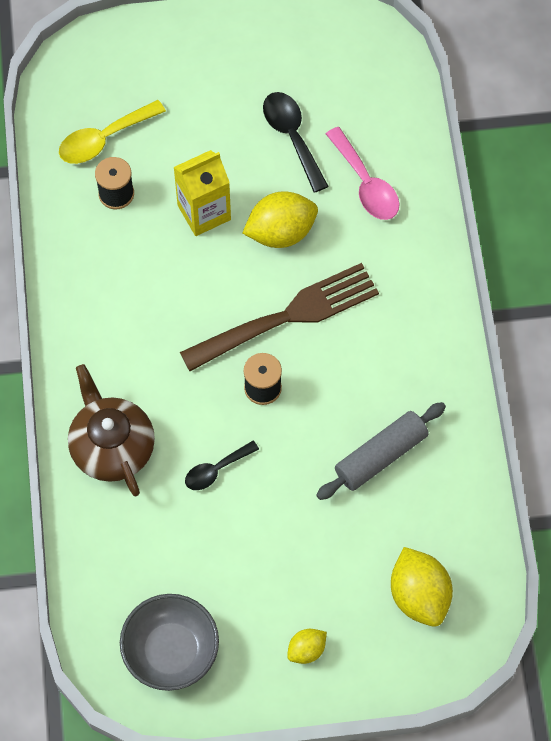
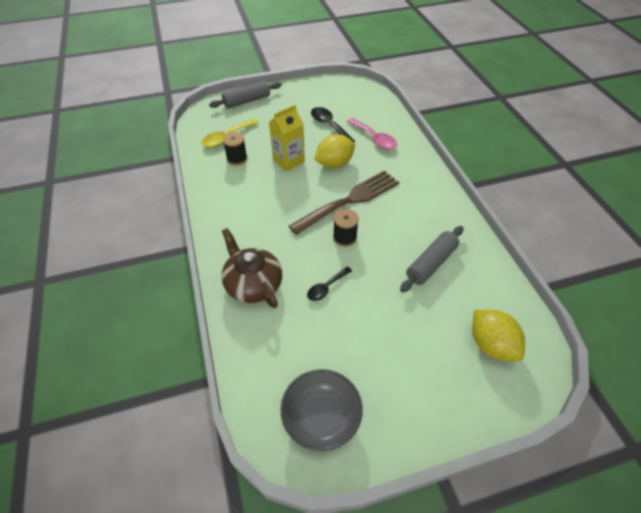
camera: 10 degrees left, 15 degrees down
(152, 46) = (247, 101): none -> grey rolling pin
(306, 650) = (425, 398): yellow lemon -> none

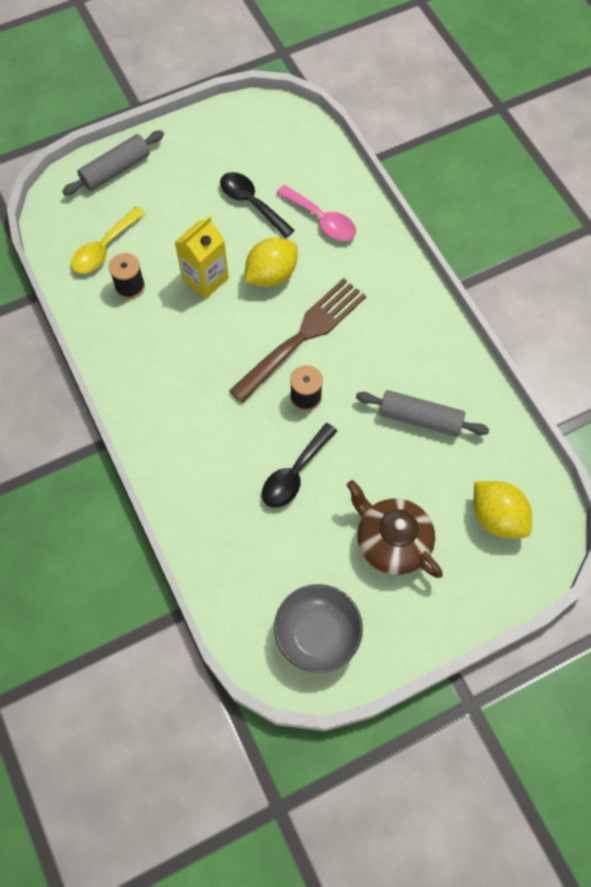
camera: 10 degrees left, 15 degrees up
(253, 284) = (202, 483): brown teapot -> brown teapot (392, 541)
(326, 287) = (295, 473): black spoon -> black spoon, size x1.53
(431, 263) = (420, 419): grey rolling pin -> grey rolling pin turned 75 degrees clockwise

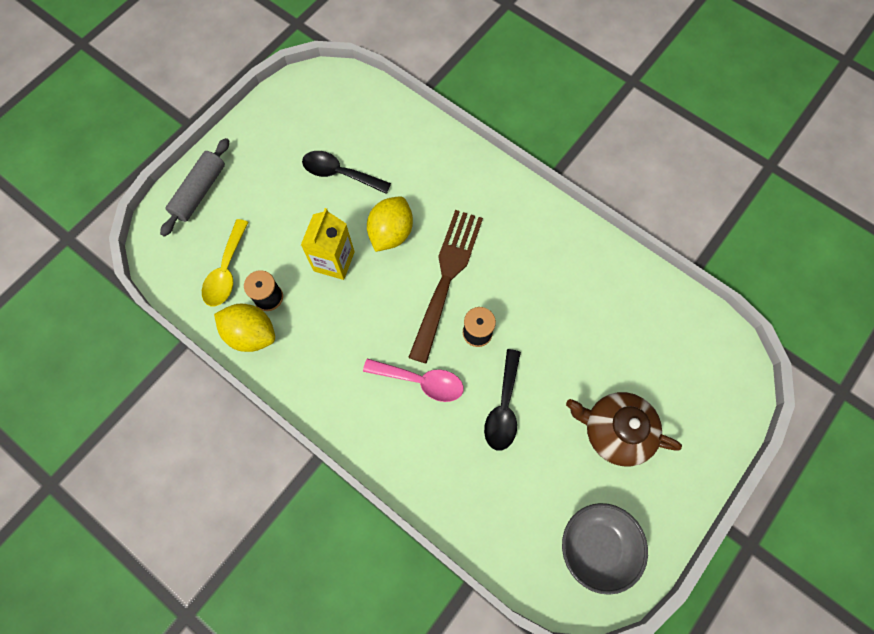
camera: 25 degrees left, 5 degrees up
(321, 220) = (409, 164): pink spoon -> pink spoon (420, 381)
(420, 419) = (583, 309): grey rolling pin -> none
(497, 517) = (688, 368): yellow lemon -> yellow lemon (251, 334)

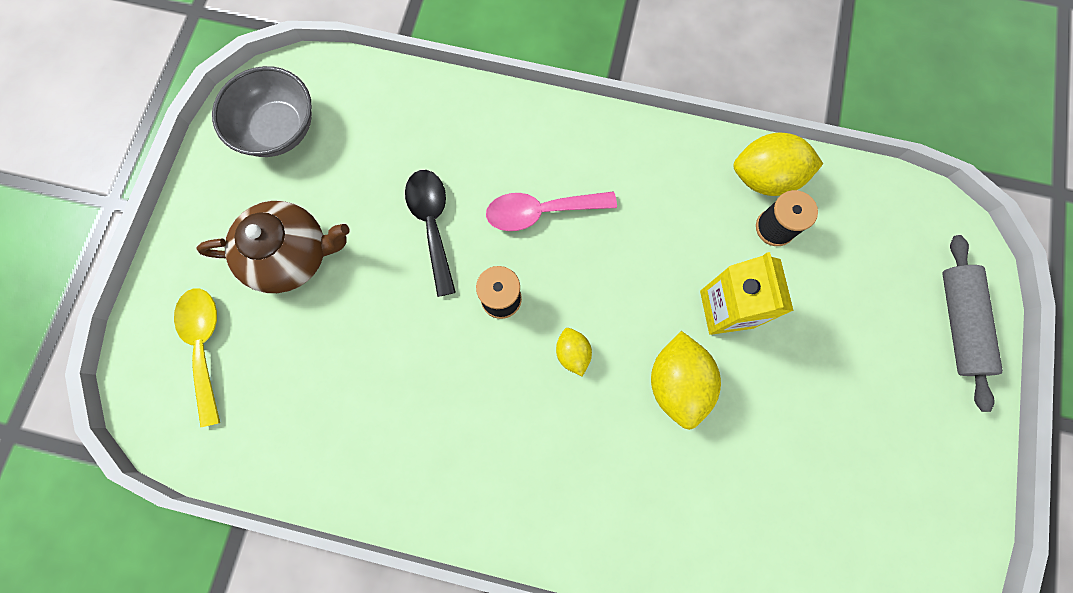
camera: 155 degrees right, 5 degrees up
(226, 271) = (846, 236): yellow spoon -> yellow spoon (205, 346)
(340, 173) = (797, 441): black spoon -> none
(446, 278) = (572, 353): brown fork -> yellow lemon

